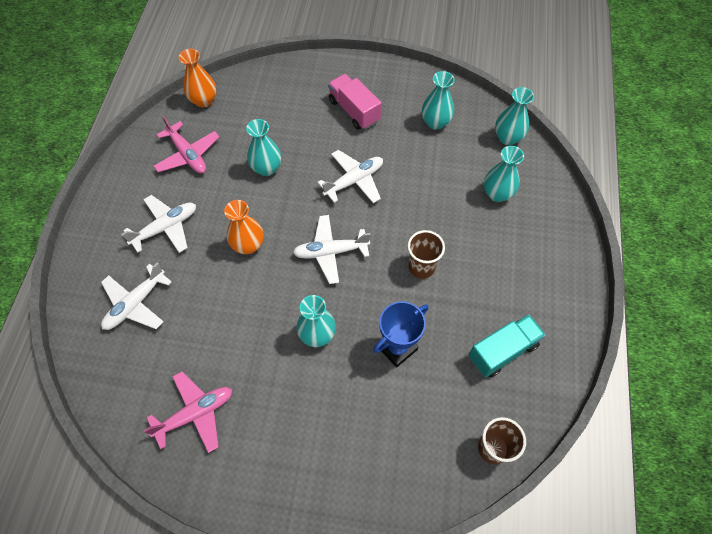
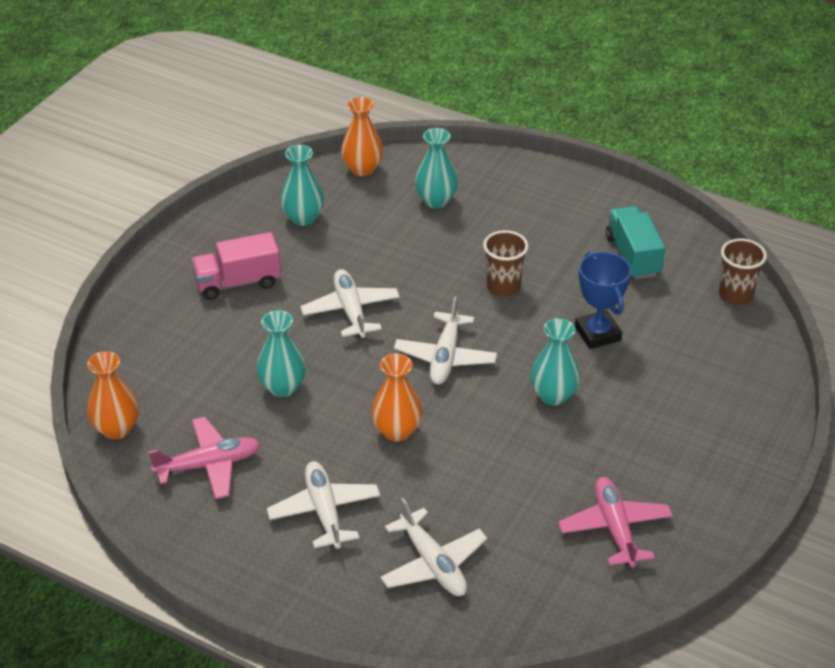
camera: 70 degrees left, 20 degrees down
(507, 138) = (362, 169): turquoise vase -> orange vase

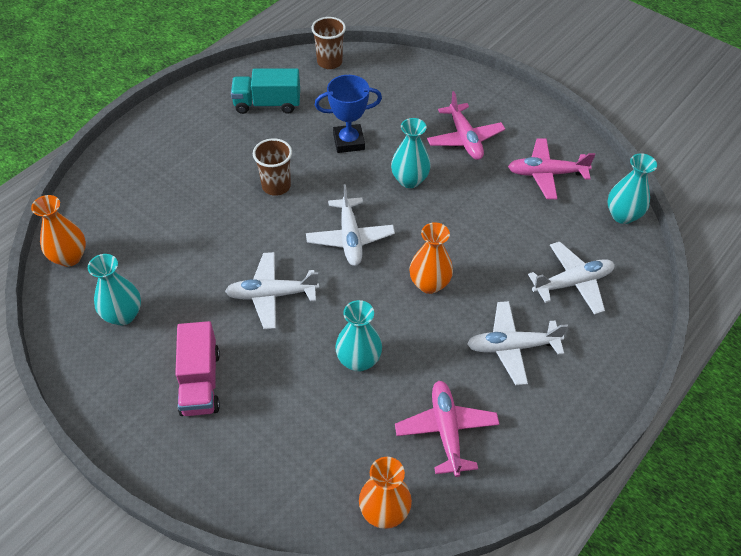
camera: 80 degrees left, 10 degrees up
(436, 200) = (144, 210): turquoise vase -> turquoise vase (622, 215)
(445, 357) = (350, 238): white plane -> white plane turned 60 degrees clockwise
(648, 439) = (464, 139): none -> pink plane

